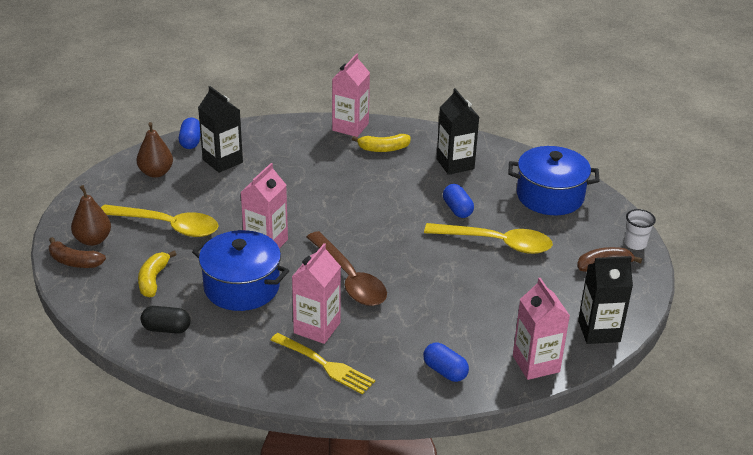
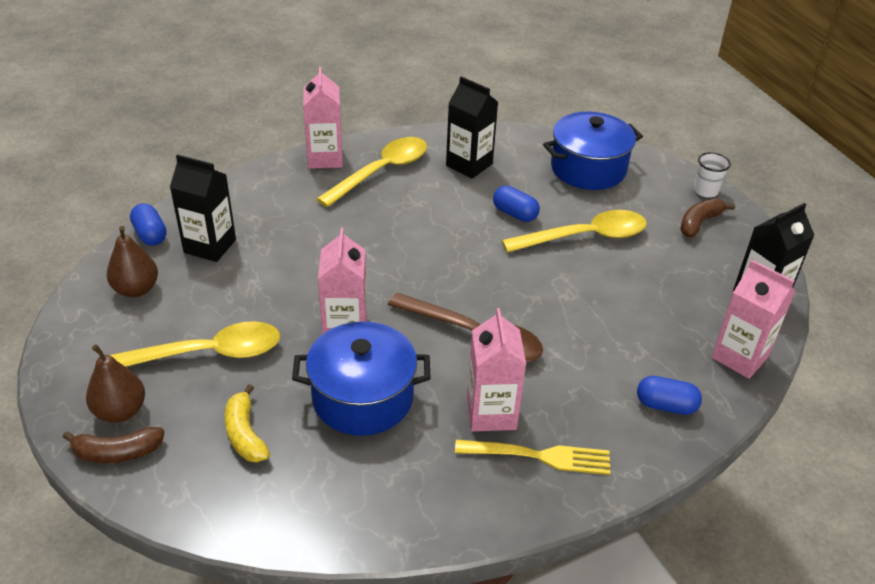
camera: 30 degrees left, 5 degrees up
(166, 329) = (315, 495): black capsule -> none
(383, 149) = (381, 172): yellow banana -> yellow spoon

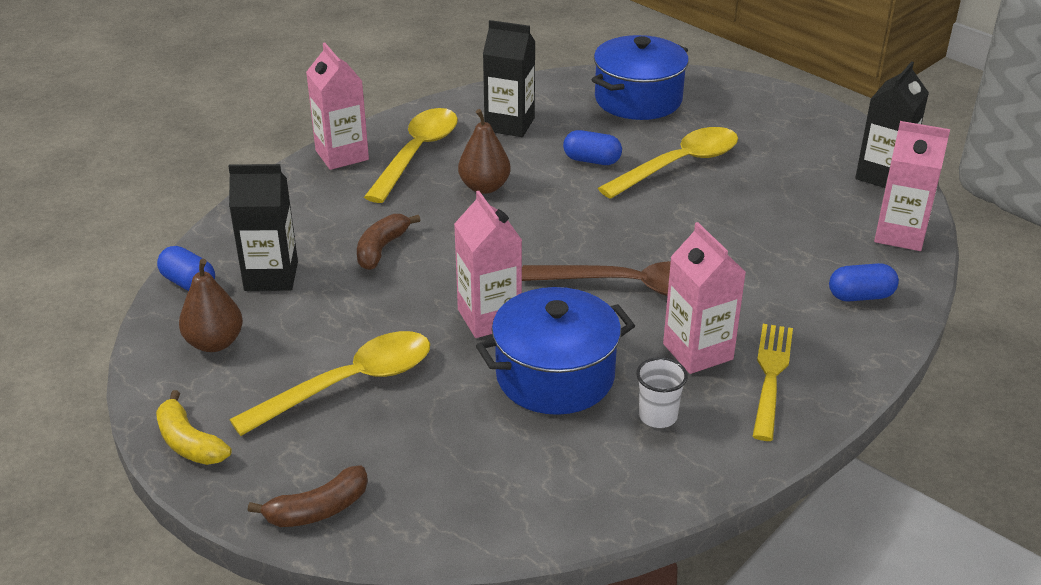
camera: 20 degrees left, 5 degrees down
(120, 411) = (290, 468): brown pear -> brown pear (484, 187)
(245, 434) = (451, 448): yellow banana -> yellow banana (189, 443)
(538, 456) = (771, 376): yellow fork -> yellow fork turned 60 degrees counterclockwise
(699, 223) = (782, 124): brown banana -> brown banana (381, 249)
(705, 191) = (769, 93): white cup -> white cup (658, 416)

